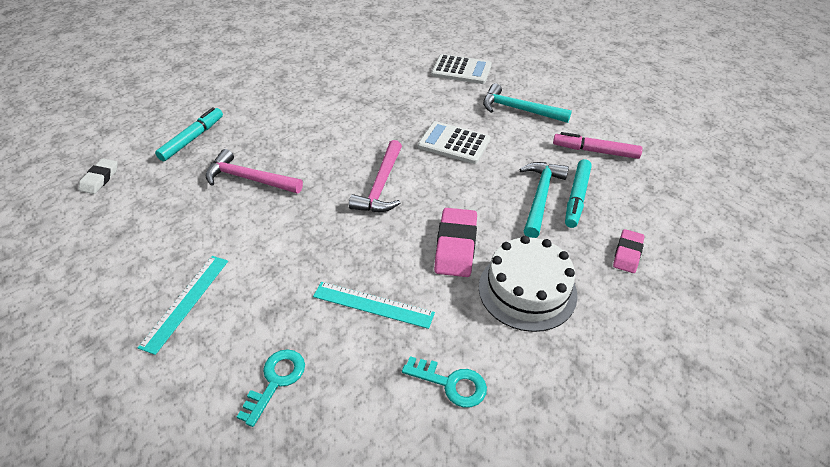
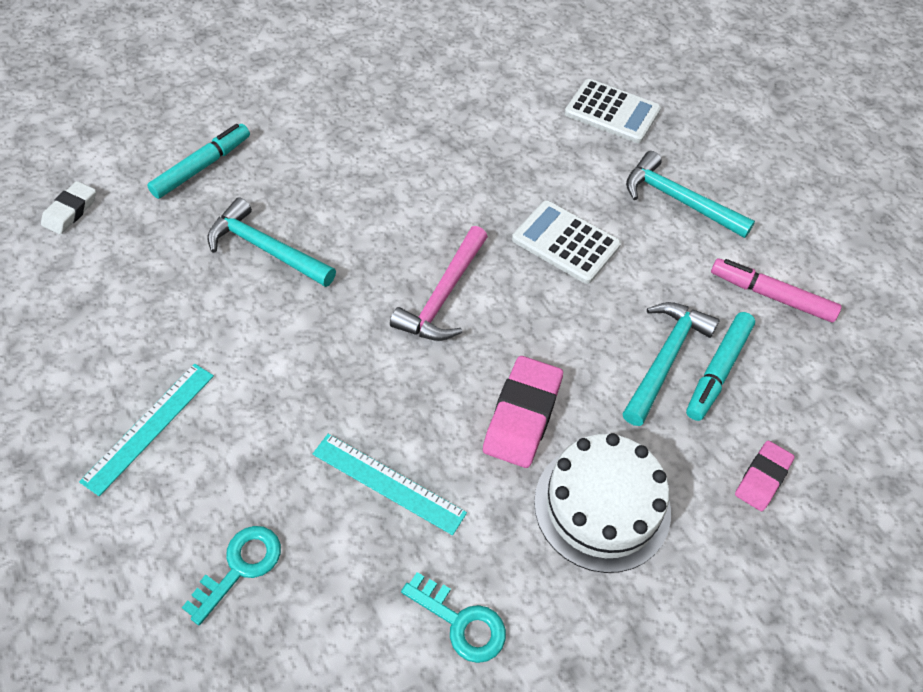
camera: 10 degrees right, 10 degrees up
(249, 179) = (266, 249): pink hammer -> turquoise hammer

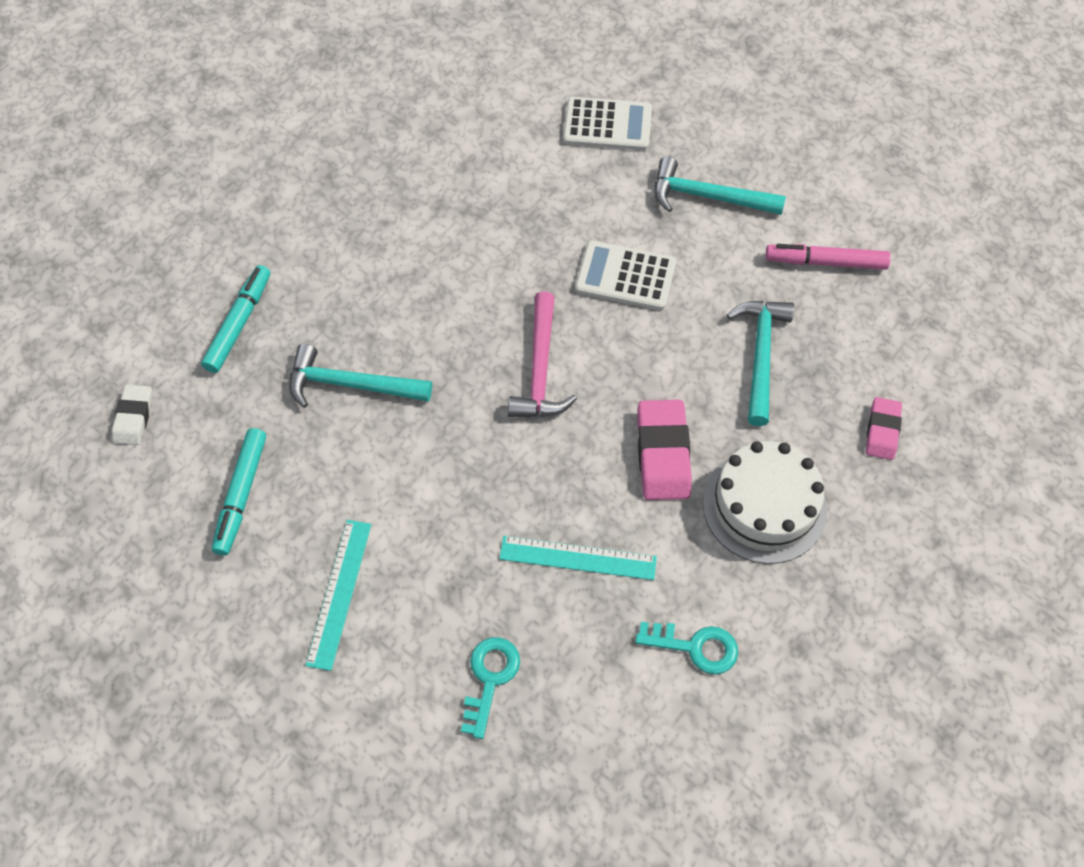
camera: 20 degrees left, 5 degrees up
(718, 370) = (808, 349): turquoise marker -> turquoise marker (241, 495)

